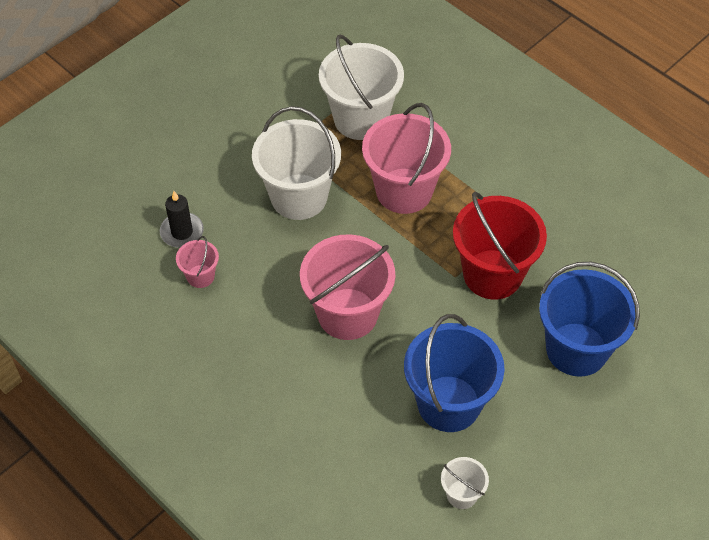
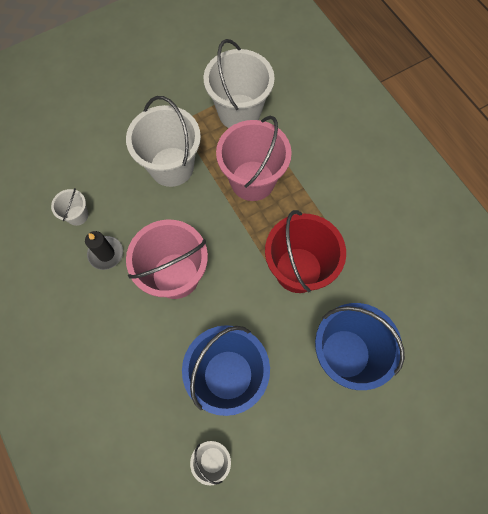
camera: 15 degrees right, 15 degrees up
(182, 232) = (76, 175): black candle -> black candle (106, 253)
(200, 276) = (77, 215): pink bucket -> white bucket

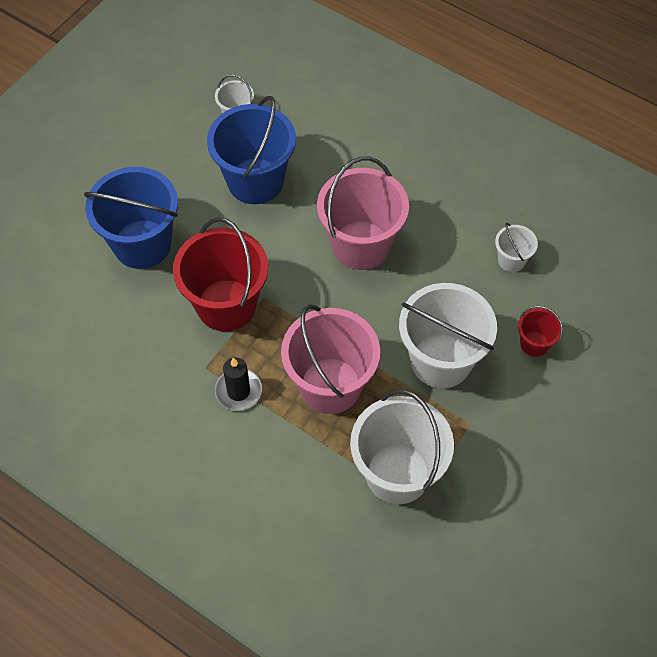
camera: 155 degrees right, 10 degrees down
(105, 152) = (534, 344): none -> red bucket
(106, 253) = (451, 236): black candle -> black candle (238, 391)

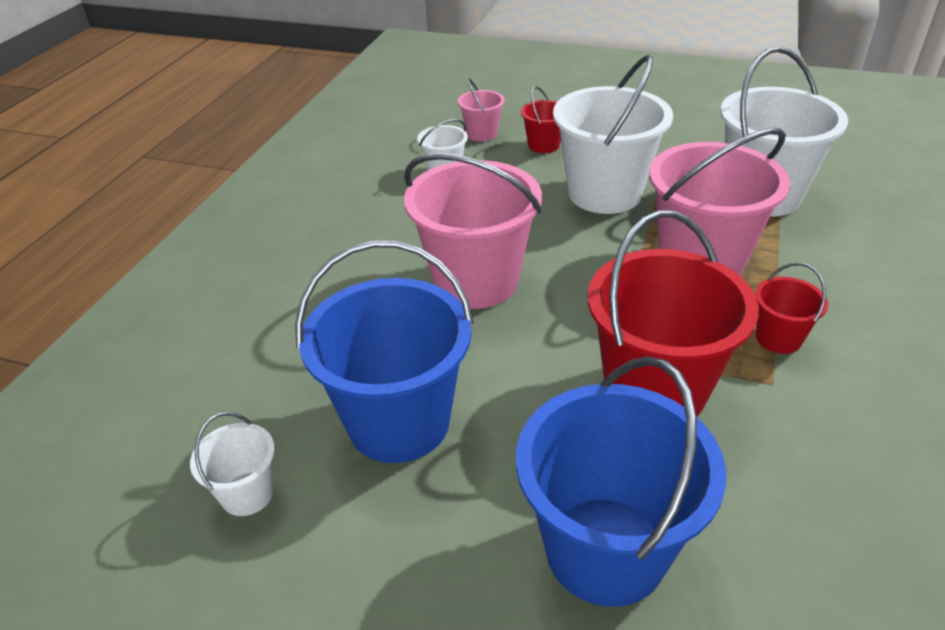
camera: 105 degrees left, 20 degrees down
(238, 391) = (778, 338): black candle -> red bucket
(570, 303) = (482, 134): none -> pink bucket

